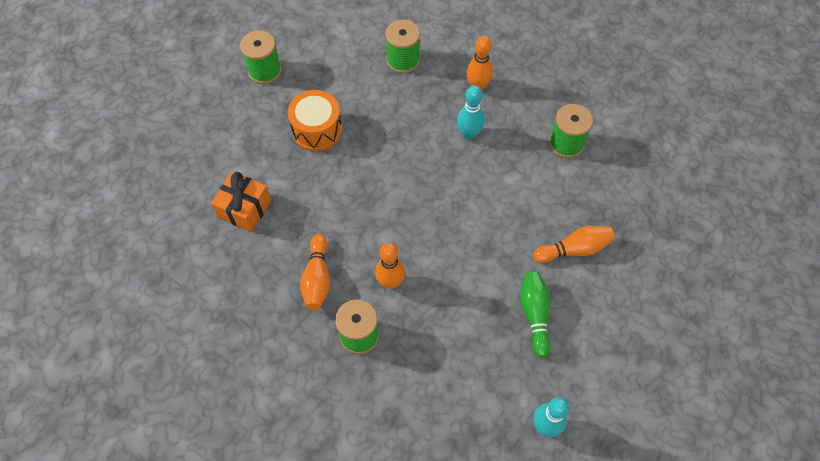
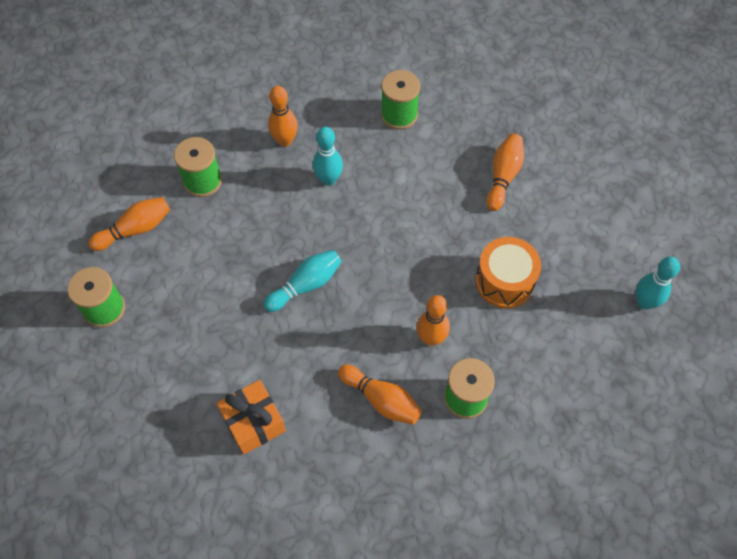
camera: 55 degrees left, 0 degrees up
(317, 130) = (217, 302): orange drum -> orange drum (504, 281)
(335, 48) = (135, 229): none -> orange bowling pin
(371, 174) = (306, 285): none -> turquoise bowling pin
(534, 315) = (542, 245): green bowling pin -> none

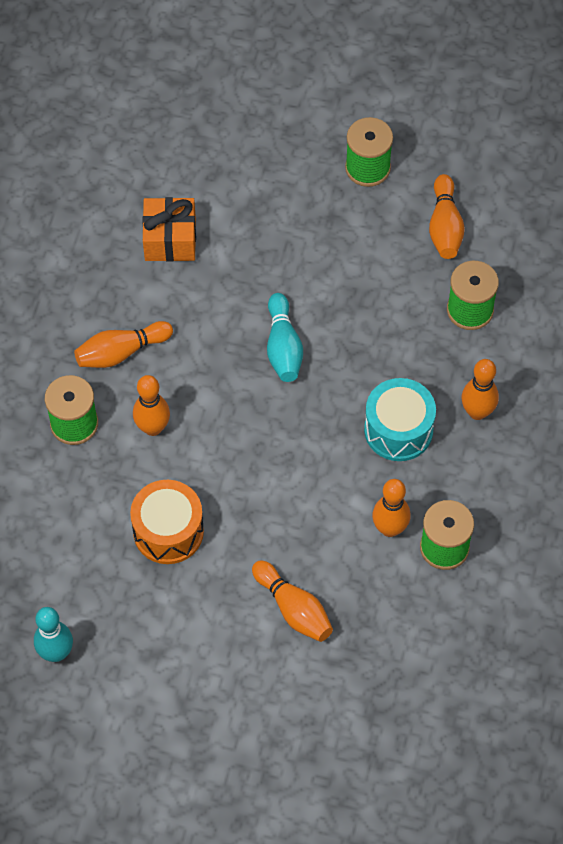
camera: 120 degrees right, 0 degrees up
(328, 179) = (398, 430): turquoise bowling pin -> turquoise drum
(407, 150) = (389, 528): none -> orange bowling pin

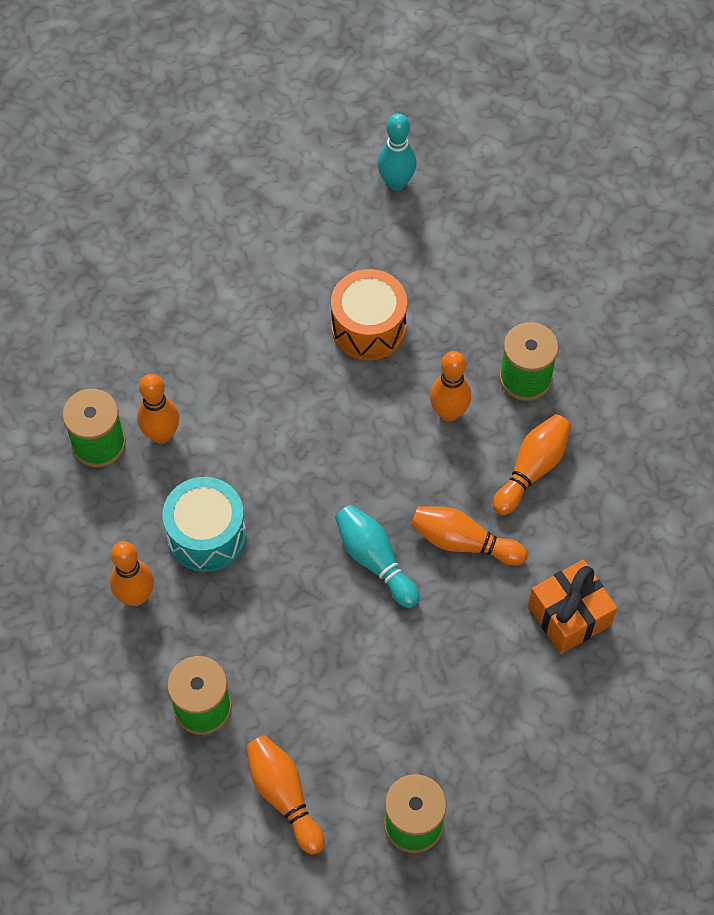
camera: 150 degrees right, 0 degrees up
(294, 608) = (210, 319): orange bowling pin -> orange bowling pin (463, 542)

